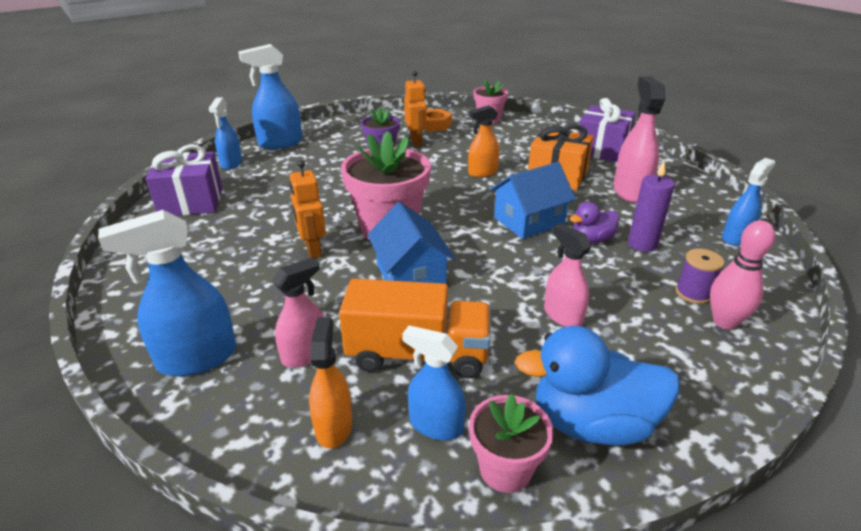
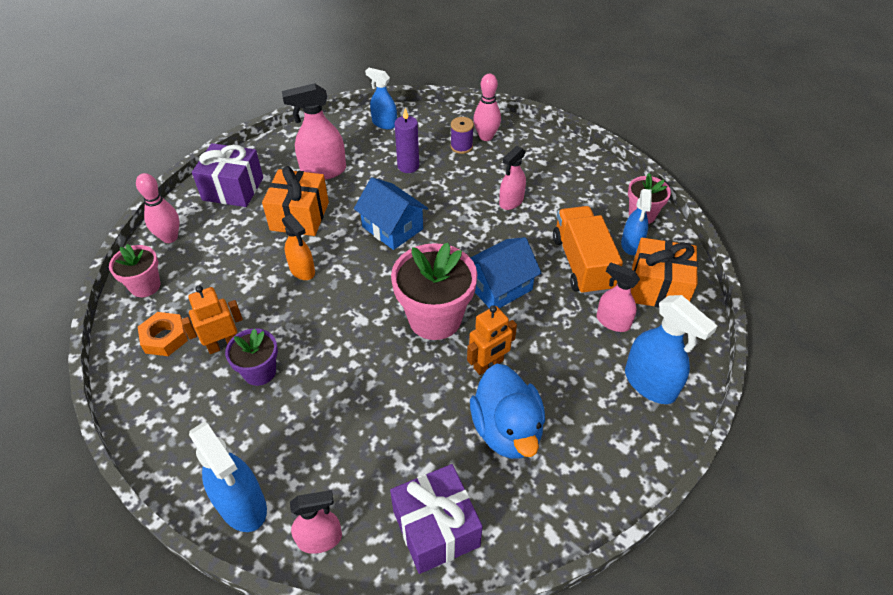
camera: 105 degrees left, 15 degrees up
(231, 163) = (320, 539): blue spray bottle -> pink spray bottle
(333, 426) = (658, 287): orange spray bottle -> orange gift
(540, 126) = (170, 237): none -> pink bowling pin
(591, 239) = (410, 191): purple duck -> none
(592, 423) = (594, 187): blue duck -> blue duck (507, 430)

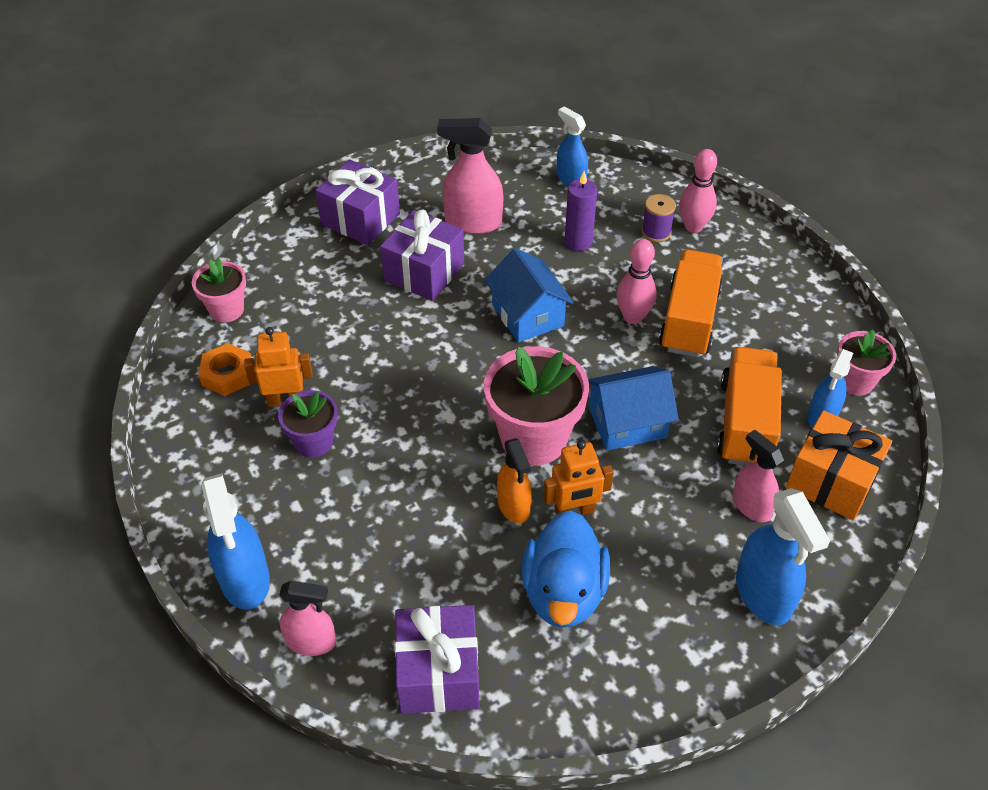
camera: 20 degrees right, 0 degrees up
(170, 237) = (271, 260): pink bowling pin -> pink bowling pin (633, 317)
(299, 216) = (424, 272): orange gift -> purple gift
(302, 270) = (403, 338): orange spray bottle -> orange spray bottle (514, 506)
(511, 202) = (689, 320): pink spray bottle -> orange truck

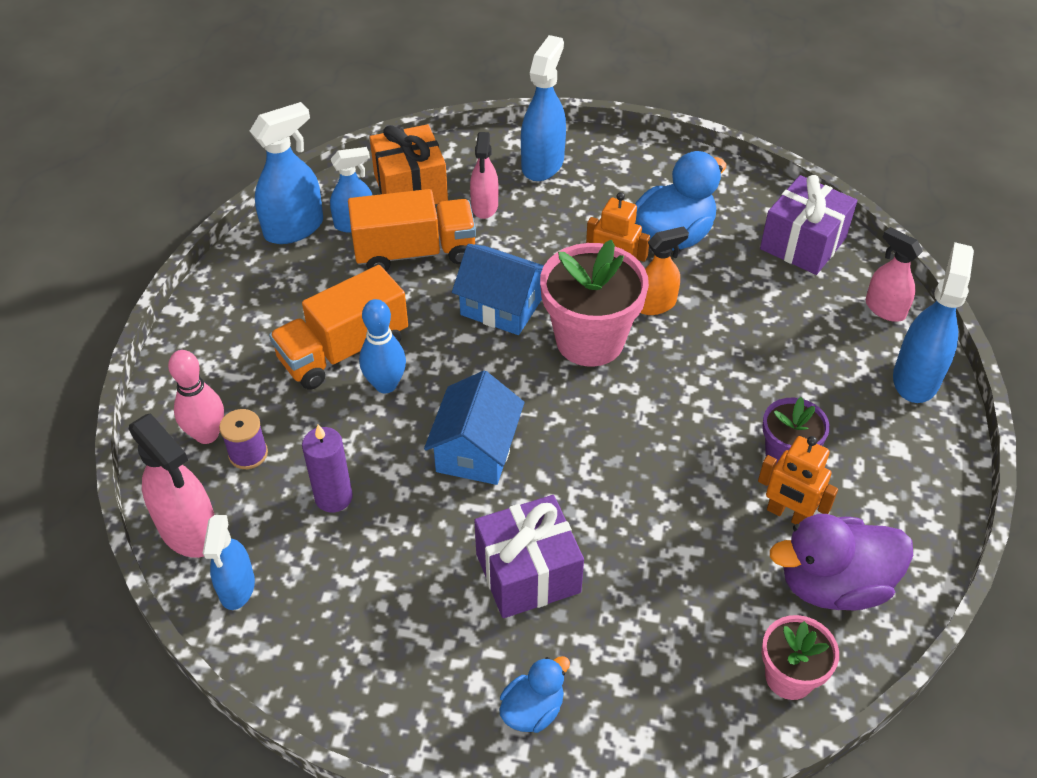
camera: 140 degrees left, 0 degrees up
(227, 374) = (833, 584): orange nut -> purple duck
(360, 219) = (533, 710): purple gift -> blue duck
(473, 223) = (411, 604): pink spray bottle -> pink spray bottle (189, 531)
(514, 506) = (655, 304): orange spray bottle -> orange spray bottle turned 45 degrees clockwise
(633, 317) = (385, 385): pink bowling pin -> blue bowling pin
(745, 423) = (415, 252): orange truck -> orange truck turned 150 degrees counterclockwise
(855, 381) = (294, 228): pink flower pot -> blue spray bottle

